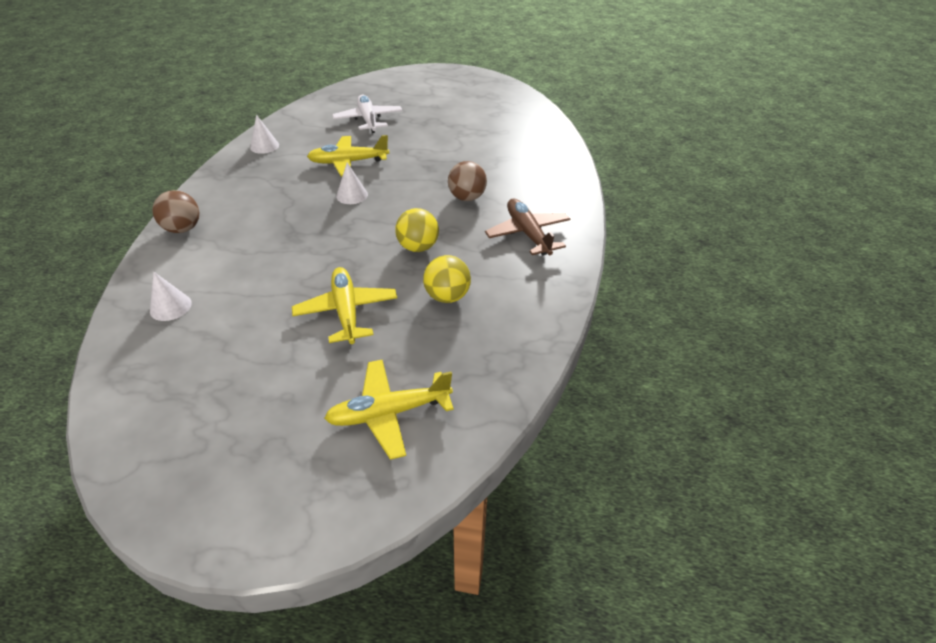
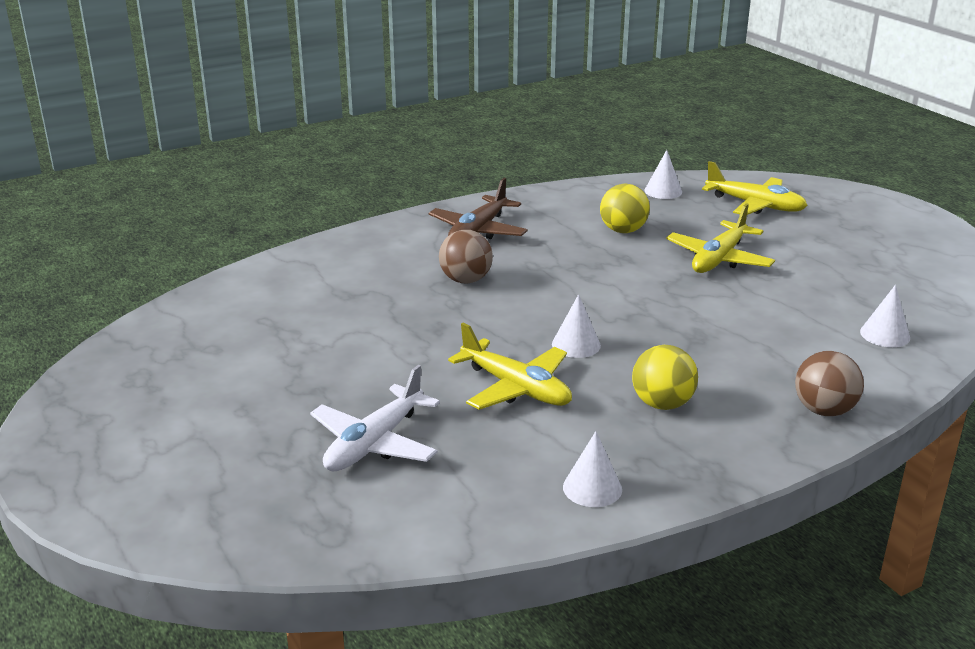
camera: 130 degrees left, 15 degrees down
(418, 247) = (589, 268): yellow ball -> yellow ball (662, 404)
(488, 373) = (663, 191): none -> white cone

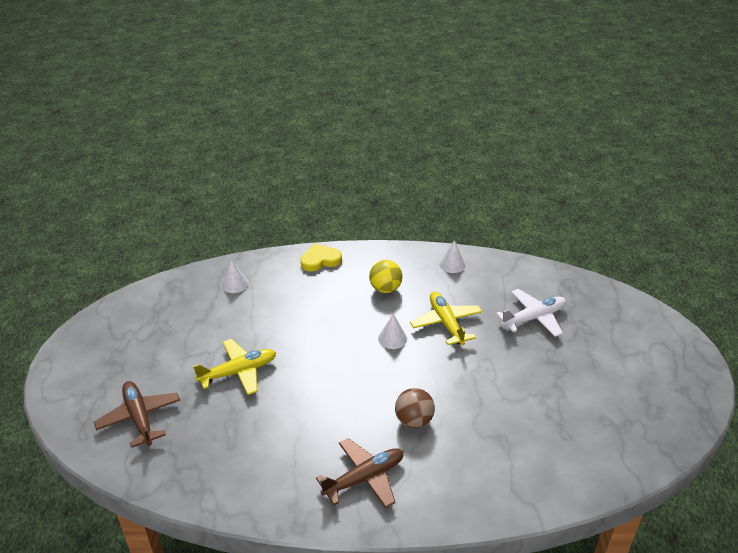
camera: 150 degrees left, 10 degrees up
(623, 230) = (262, 429): yellow ball -> none
(663, 191) = (176, 469): white cone -> none
(755, 205) = (139, 417): yellow plane -> brown plane
(824, 410) = (320, 260): brown ball -> yellow heart

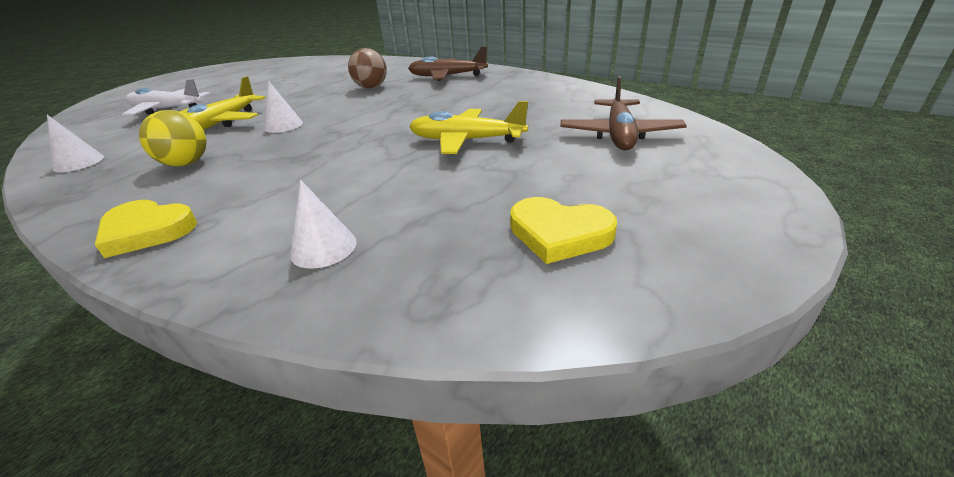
camera: 140 degrees left, 5 degrees down
(144, 326) = (559, 234): none -> yellow heart

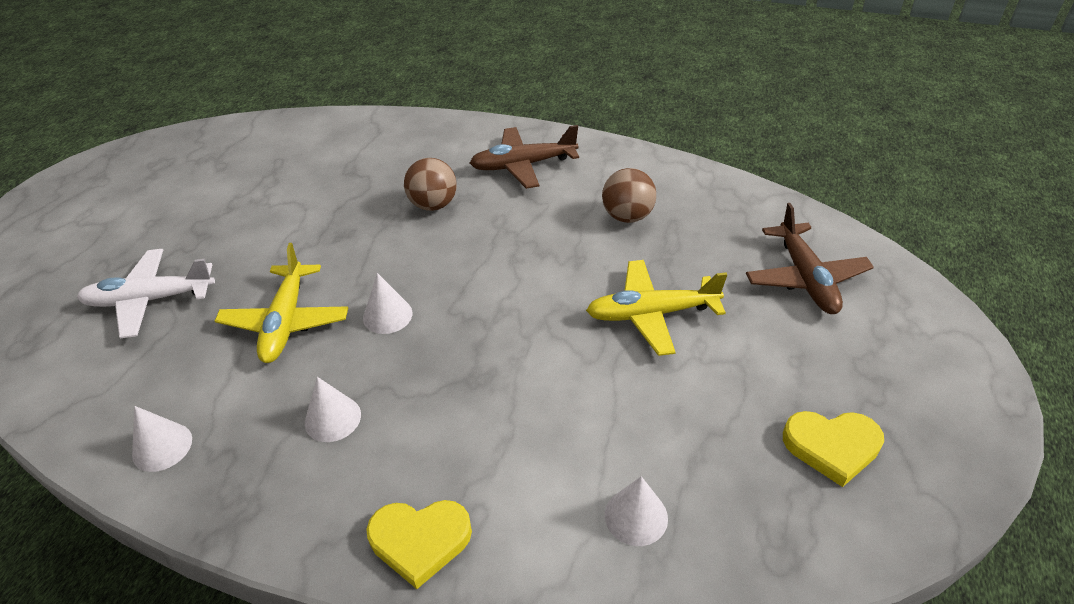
camera: 20 degrees left, 10 degrees up
(186, 163) = (332, 418): yellow ball -> white cone
(496, 98) = (627, 216): none -> brown ball

